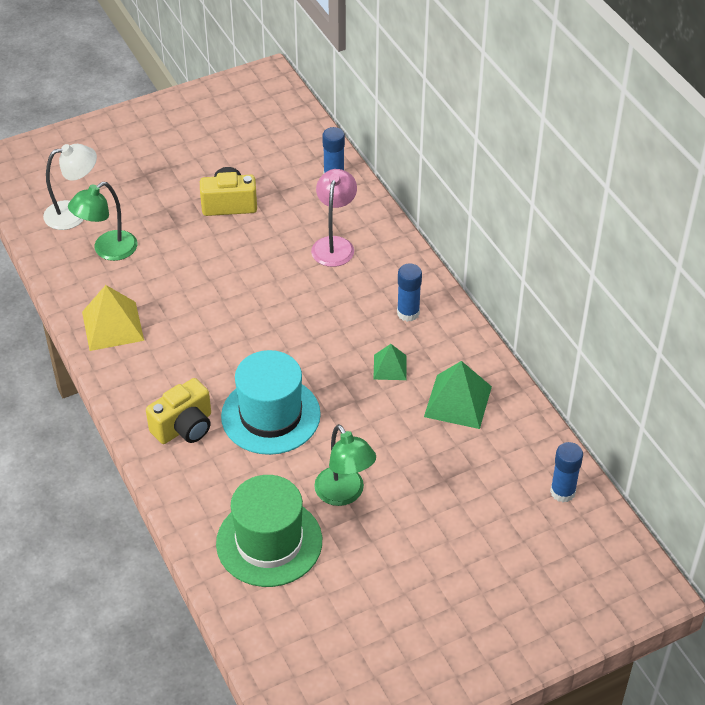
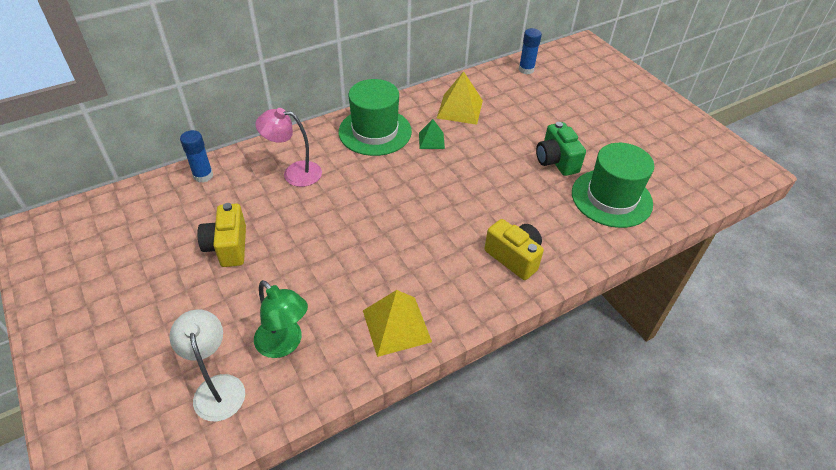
camera: 95 degrees left, 0 degrees up
(270, 415) = (490, 203): turquoise hat -> none
(344, 494) = (556, 161): green lamp -> green camera
(408, 313) = (375, 131): blue glue stick -> green hat
(457, 401) = (460, 109): green pyramid -> yellow pyramid

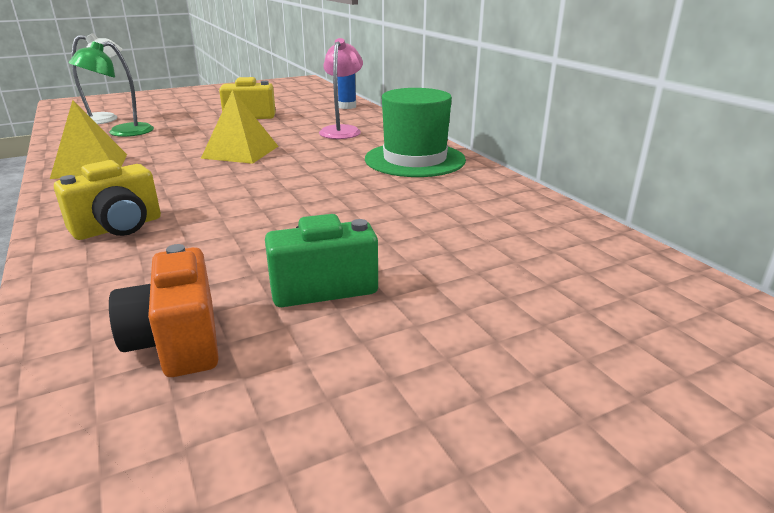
camera: 95 degrees right, 20 degrees down
(431, 140) = (395, 188): green pyramid -> none
(460, 109) = (481, 209): yellow pyramid -> yellow pyramid (240, 152)
(526, 69) = (664, 284): blue glue stick -> none
(611, 198) = (177, 342): green hat -> orange camera

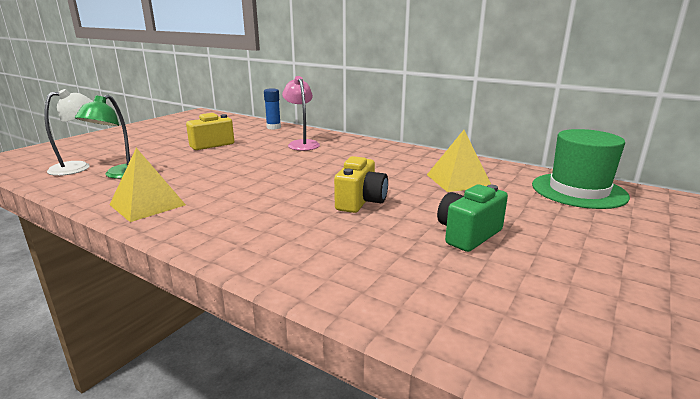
camera: 30 degrees left, 5 degrees down
(118, 228) = (270, 239): yellow camera -> yellow camera (360, 202)
(177, 342) = (450, 287): orange camera -> none
(240, 152) = (256, 170): yellow pyramid -> yellow pyramid (458, 180)
(415, 159) = (384, 154): green hat -> green hat (578, 190)

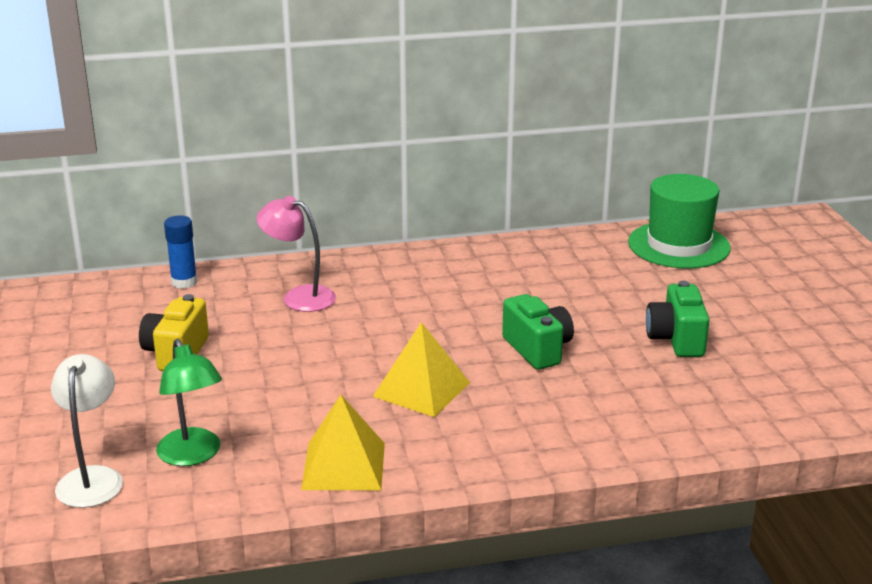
camera: 45 degrees left, 5 degrees up
(360, 202) = (537, 349): yellow camera -> green camera
(458, 180) = (569, 278): yellow pyramid -> yellow pyramid (421, 389)

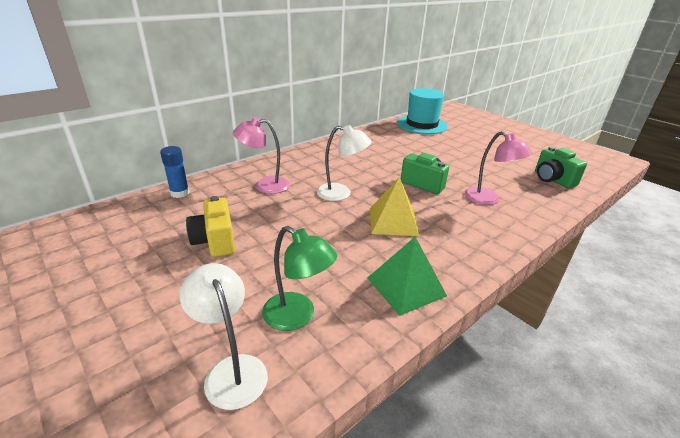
camera: 30 degrees left, 5 degrees up
(343, 466) = (406, 286): yellow pyramid -> green pyramid
(392, 333) = (341, 193): none -> white lamp
(611, 398) = (488, 199): none -> pink lamp
(676, 339) = (476, 164): green camera -> green camera (552, 180)
(678, 245) = (422, 125): green hat -> turquoise hat

